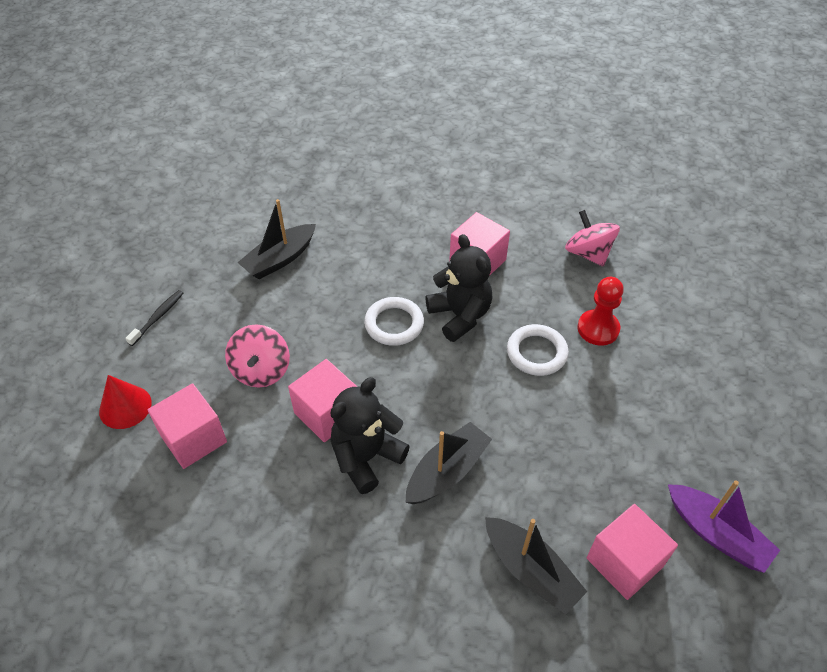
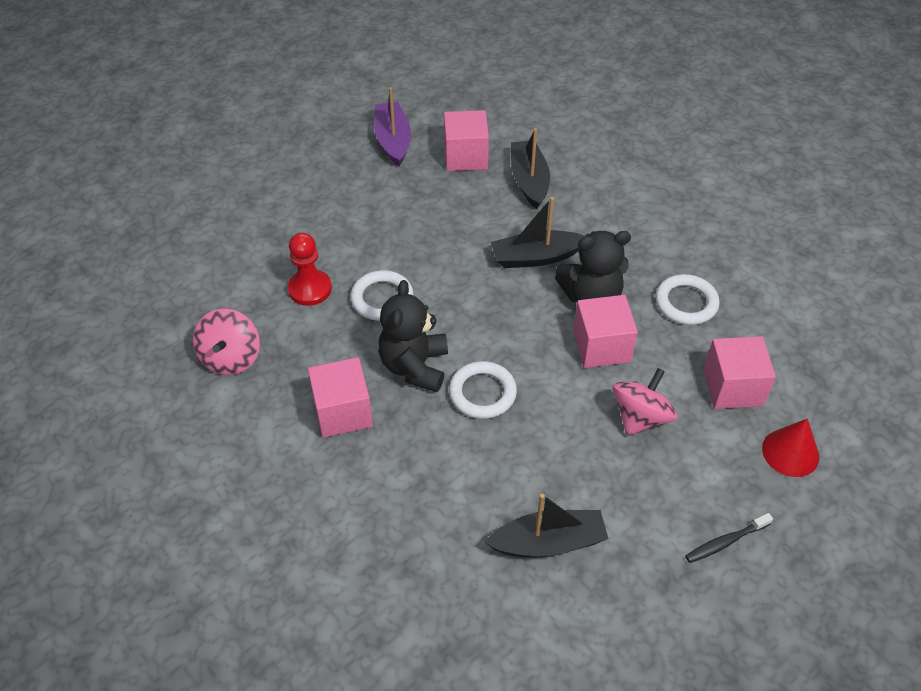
camera: 145 degrees left, 0 degrees up
(273, 505) = (686, 303): none -> white ring

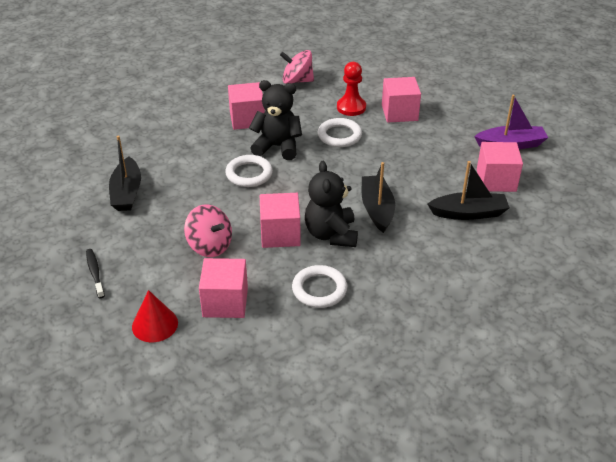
camera: 95 degrees right, 10 degrees down
(324, 238) = (399, 113): none -> pink cube

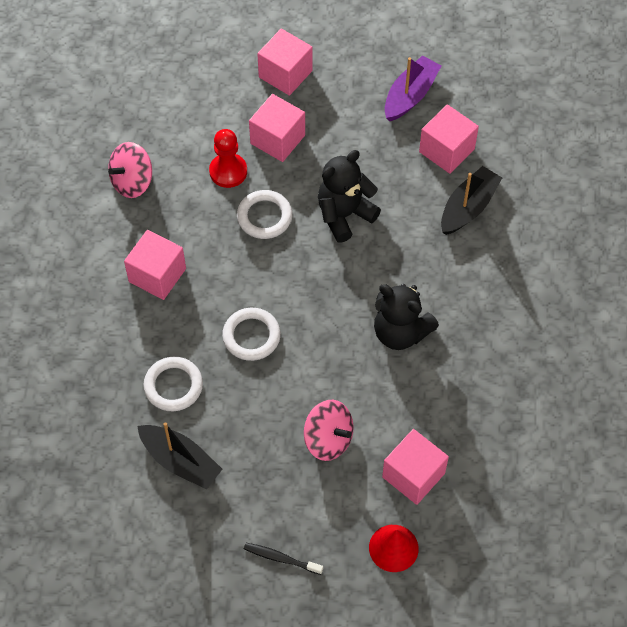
camera: 50 degrees left, 20 degrees up
(210, 246) = (328, 439): pink spinning top -> pink spinning top turned 45 degrees clockwise
(277, 147) = (231, 282): black teddy bear -> black teddy bear (344, 215)
(280, 234) = (363, 372): pink cube -> pink cube (285, 74)
(319, 289) = (460, 392): white ring -> white ring (173, 386)
(377, 209) = (399, 271): black boat -> none

